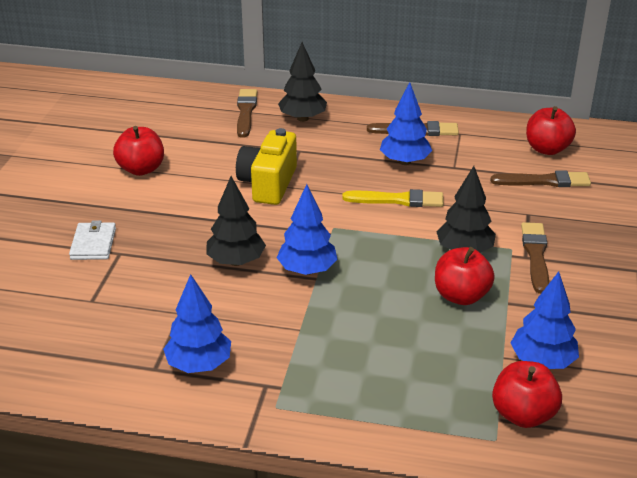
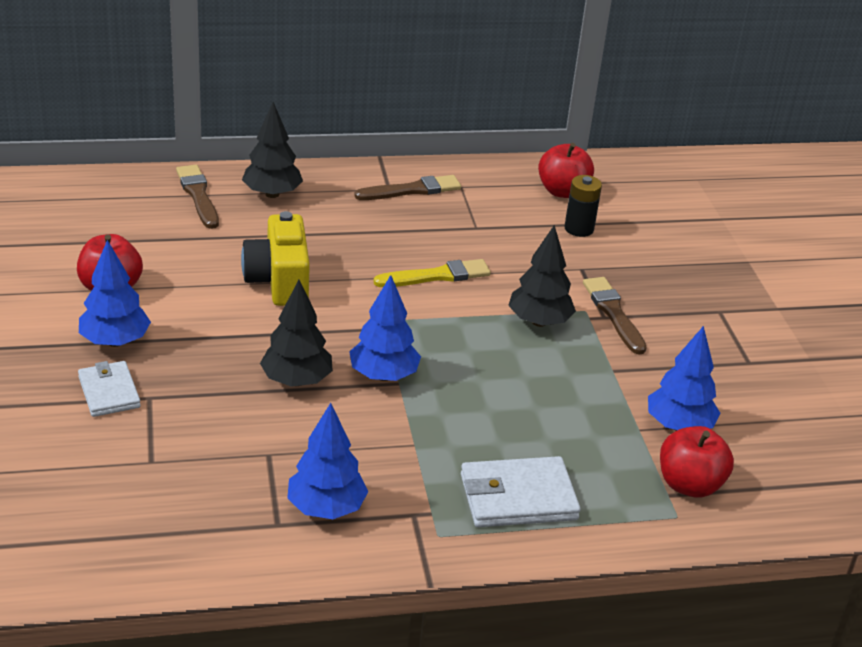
camera: 25 degrees left, 0 degrees up
(361, 391) = (518, 497): none -> white wallet
(404, 162) = (419, 229): blue tree -> blue tree (115, 341)
(461, 296) = (562, 372): red apple -> none
(544, 181) = (579, 229): brown brush -> black battery

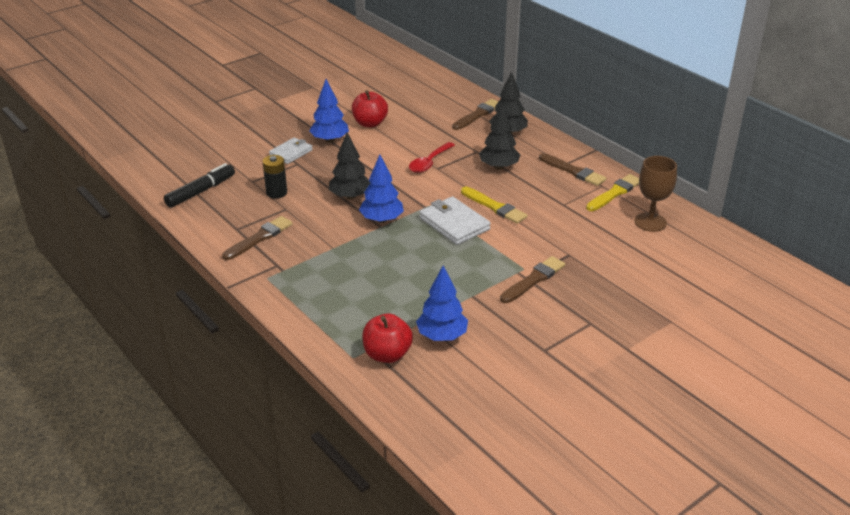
camera: 65 degrees right, 0 degrees up
(123, 530) = (200, 191): none -> black marker
(279, 281) = (429, 163): yellow camera -> red spoon
(326, 508) = (259, 238): blue tree -> brown brush
(484, 186) = (614, 193): none -> yellow brush
(518, 497) = (319, 294): white wallet -> white wallet (454, 224)
(539, 321) = (491, 255): black tree -> black tree (499, 167)
(562, 191) = (650, 222): red apple -> brown goblet
(579, 229) = (614, 240): black battery -> black battery (276, 193)

